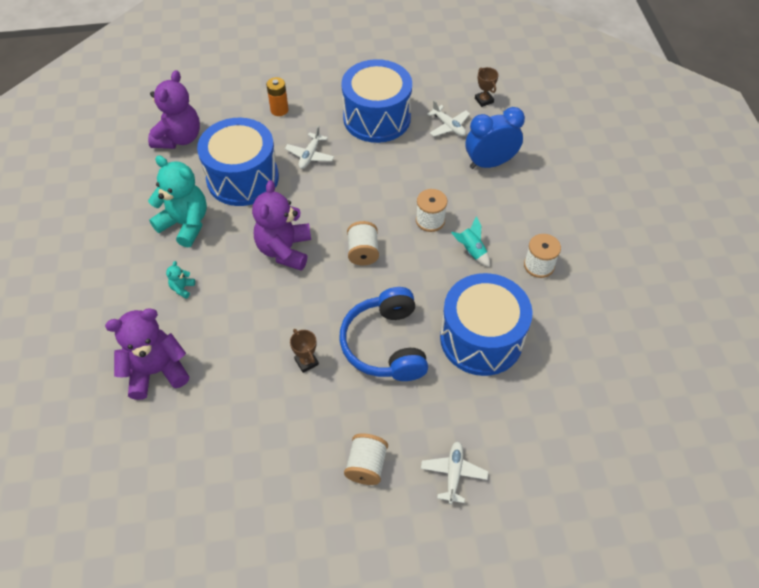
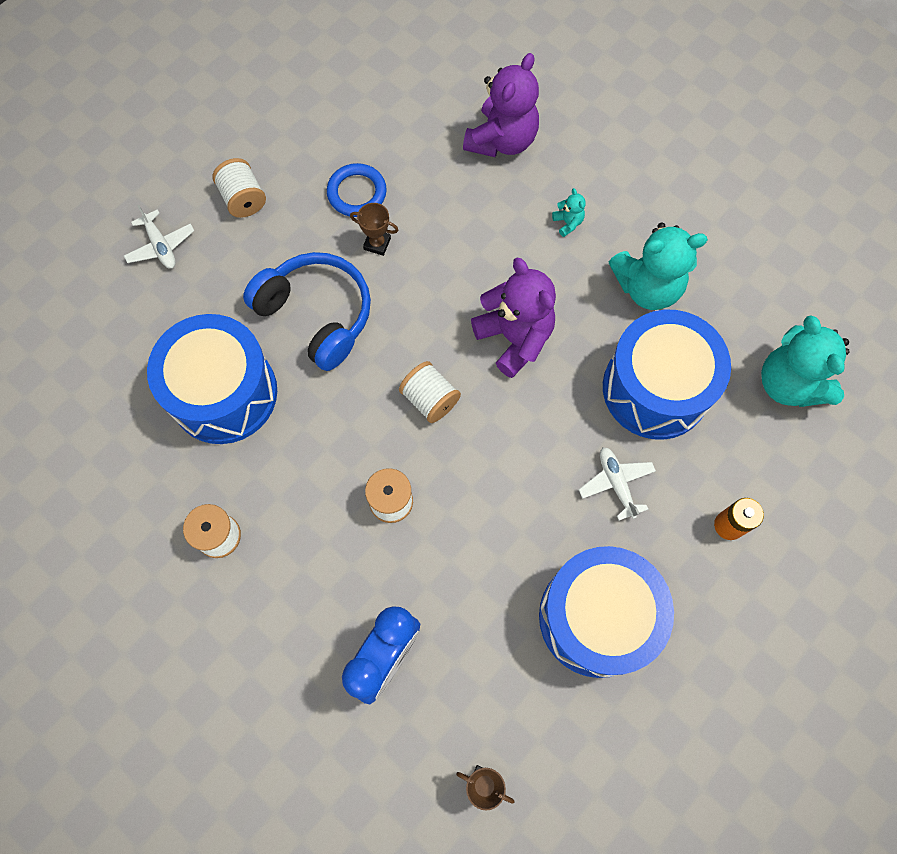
camera: 140 degrees right, 15 degrees up
(179, 138) = (789, 383): purple teddy bear -> turquoise teddy bear
(285, 408) = (357, 193): none -> blue ring
(448, 126) = (491, 683): white plane -> none
(471, 251) = (311, 495): turquoise rocket -> none

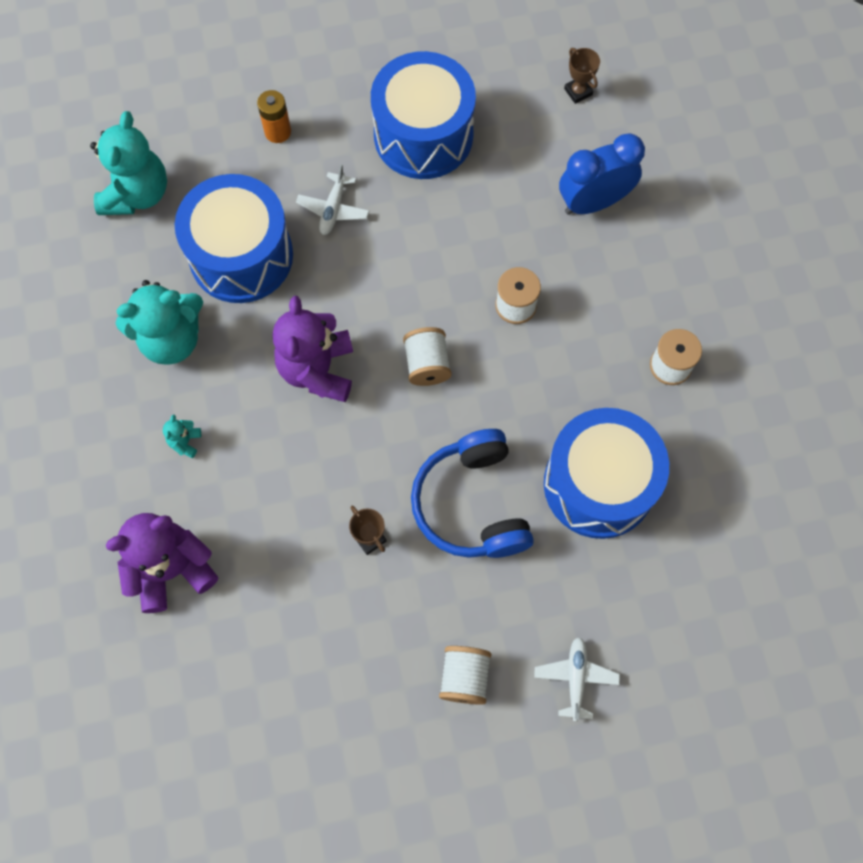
camera: 145 degrees left, 0 degrees up
(357, 193) = (351, 607): blue ring -> none
(647, 287) = (171, 339): turquoise teddy bear -> turquoise teddy bear turned 135 degrees clockwise

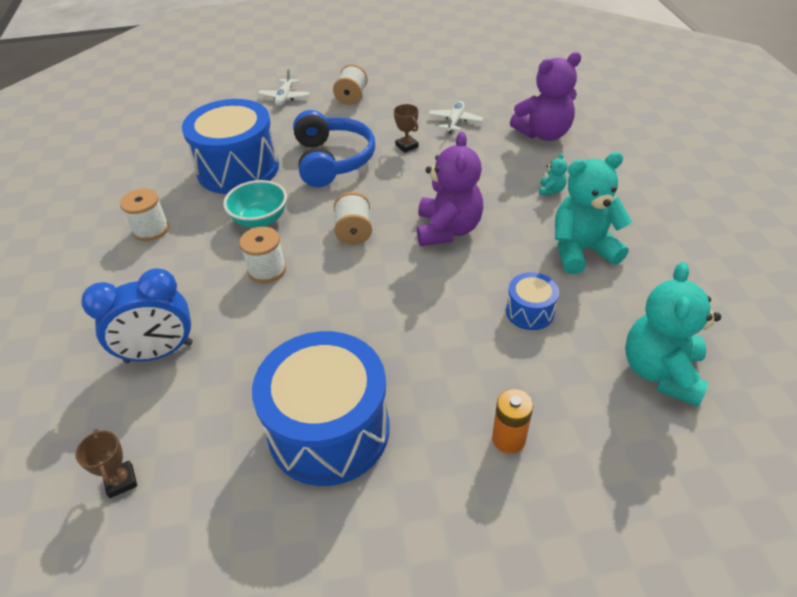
camera: 175 degrees left, 25 degrees down
(241, 256) = (529, 311): blue drum -> blue drum, size x0.46
(333, 209) = (437, 352): white plane -> white plane (455, 122)
(543, 384) = (260, 220): none -> turquoise bowl

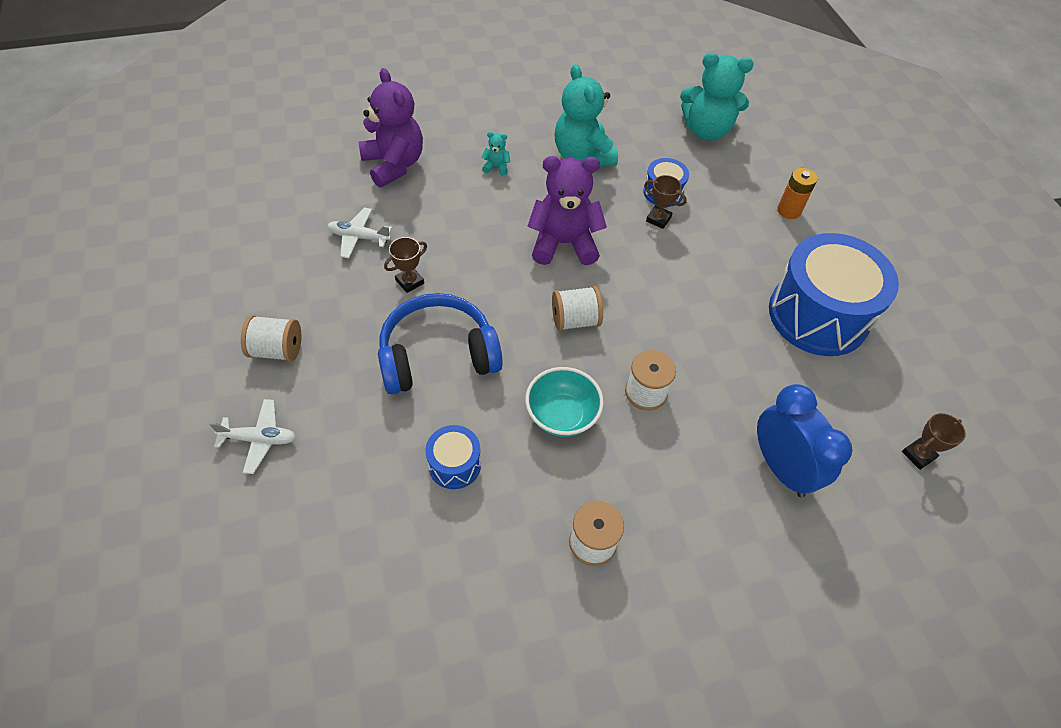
camera: 100 degrees left, 10 degrees up
(238, 169) = (454, 464): blue drum -> blue drum, size x0.46
(485, 302) = (658, 219): none -> brown trophy

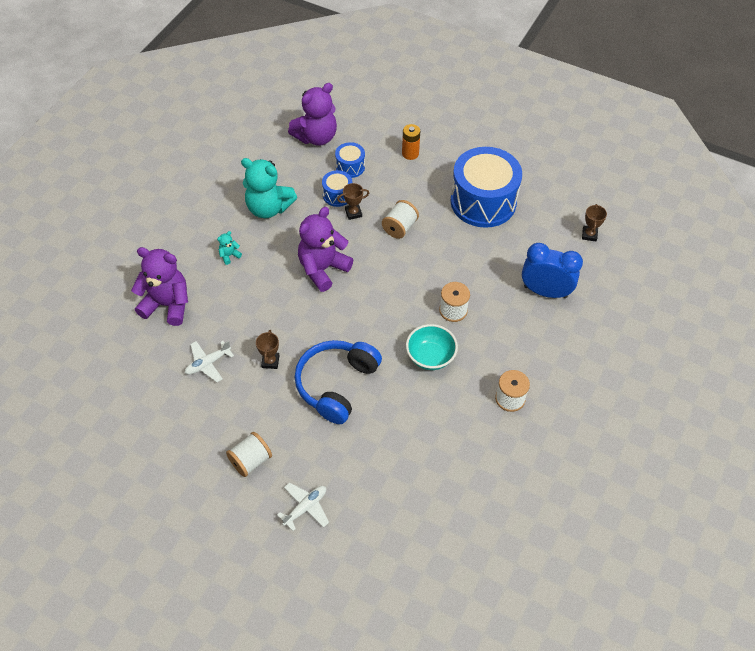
camera: 45 degrees left, 0 degrees up
(454, 464) = (412, 425): blue drum -> blue drum (350, 167)
(575, 320) = (379, 305): white spool -> white spool (400, 227)
(706, 130) = (316, 137): turquoise teddy bear -> purple teddy bear

